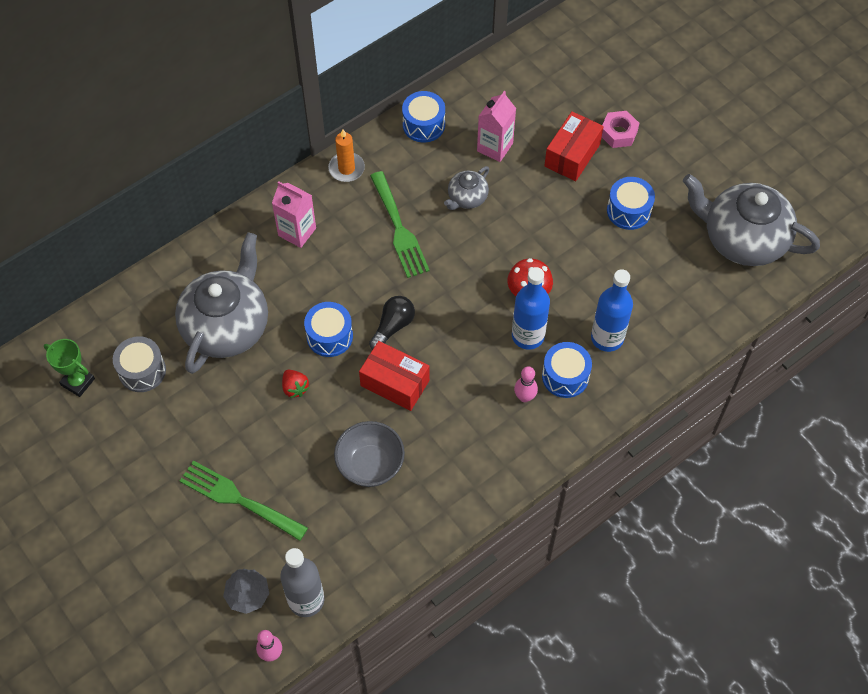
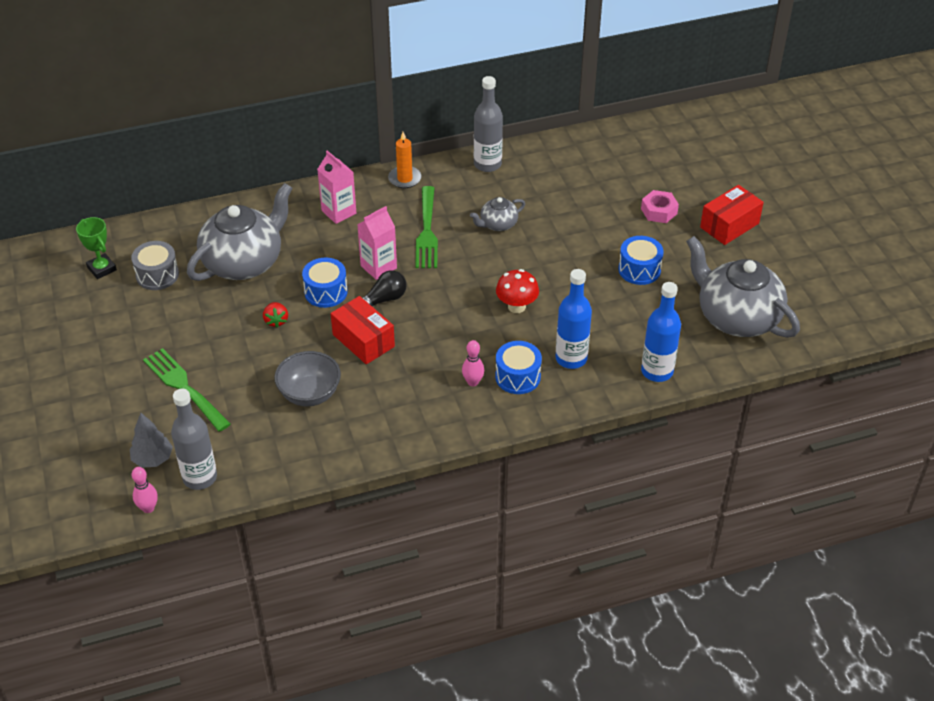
camera: 20 degrees right, 15 degrees down
(423, 125) = (487, 164): blue drum -> grey bottle
(495, 147) = (541, 194): pink carton -> pink carton (378, 267)
(528, 336) = (499, 338): blue bottle -> blue bottle (657, 371)
(572, 155) = (608, 217): red box -> red box (729, 225)

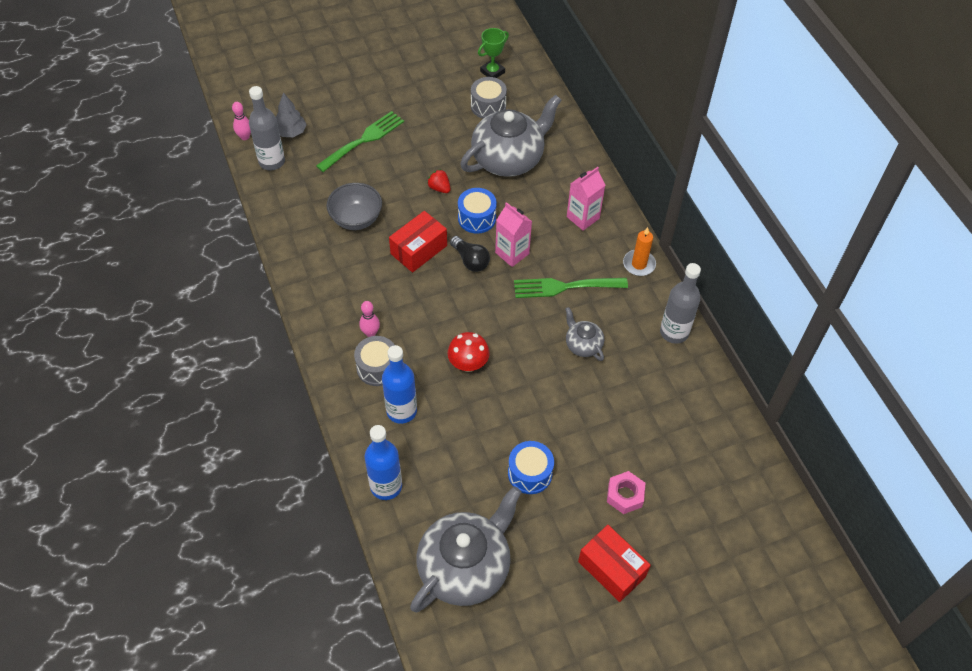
camera: 85 degrees right, 10 degrees up
(244, 262) = (509, 159): grey teapot -> grey teapot turned 75 degrees counterclockwise
(276, 321) = (439, 188): red strawberry -> red strawberry turned 60 degrees clockwise
(518, 377) = (377, 367): blue drum -> grey drum

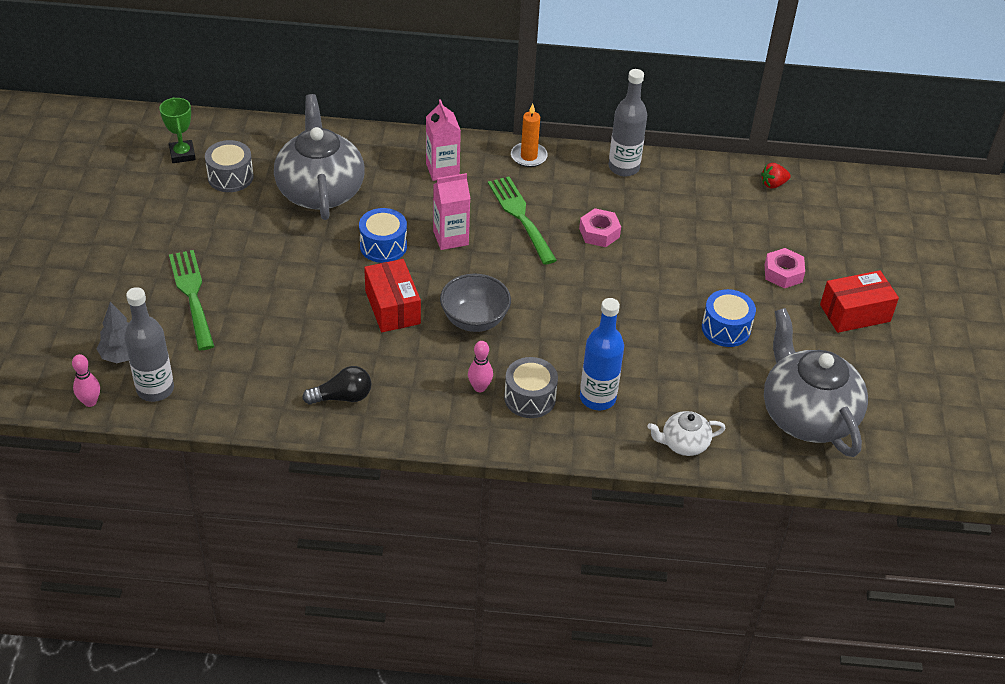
camera: 65 degrees left, 10 degrees down
(356, 219) = (308, 343): grey bowl -> grey bowl (474, 320)
(386, 486) = (683, 443): blue bottle -> white teapot
(439, 188) = (318, 259): red strawberry -> red strawberry (773, 184)
(468, 364) = (570, 324): red mushroom -> none
(470, 260) = (437, 272): black light bulb -> black light bulb (342, 397)
(565, 287) = (521, 217): green fork -> green fork turned 135 degrees clockwise
(583, 344) = (599, 233): grey teapot -> pink nut

